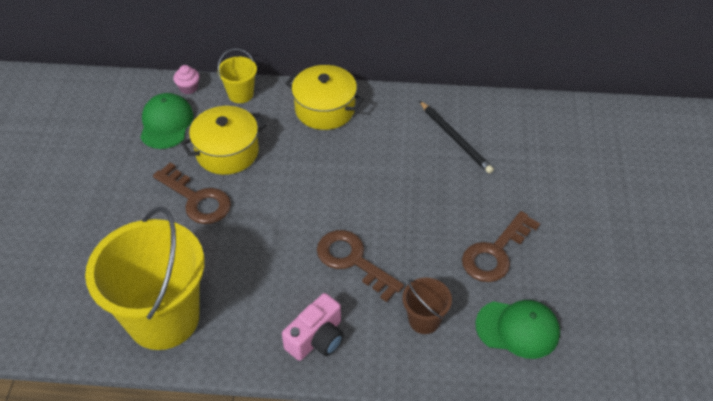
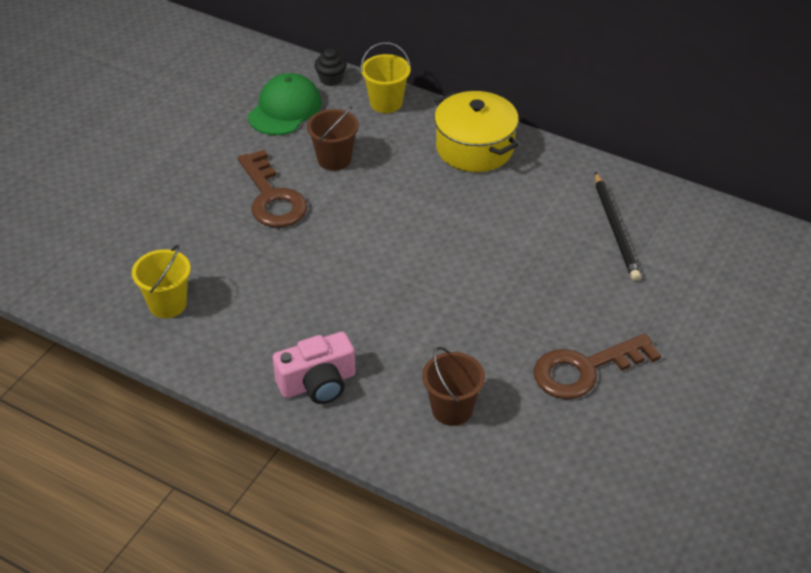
camera: 25 degrees right, 5 degrees down
(163, 318) = (167, 304): yellow bucket -> yellow bucket, size x0.44
(188, 88) = (331, 79): pink cupcake -> black cupcake
(227, 152) = (334, 159): yellow pot -> brown bucket
(353, 260) = (407, 319): brown key -> none
(518, 329) = (559, 460): green cap -> none

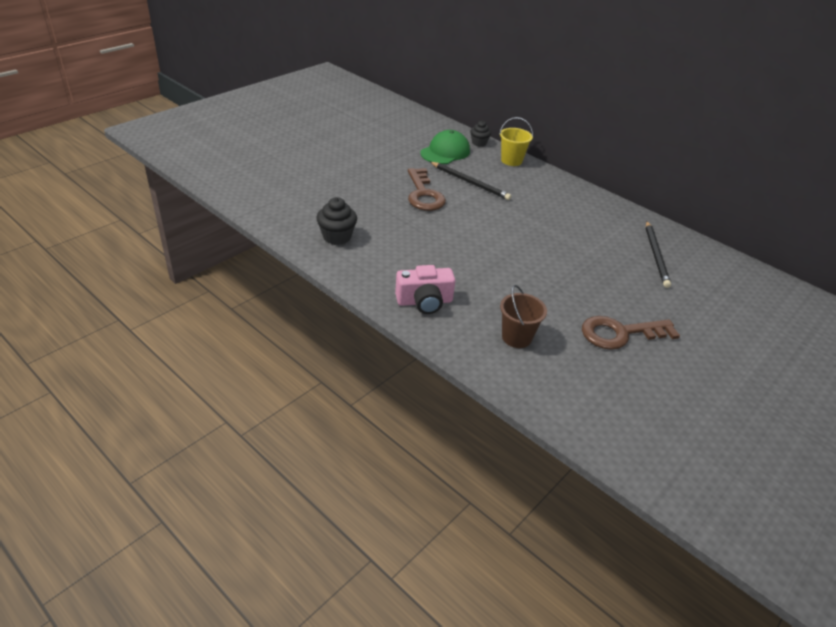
camera: 10 degrees right, 5 degrees down
(167, 304) = (337, 237): yellow bucket -> black cupcake
(334, 159) = (470, 182): brown bucket -> black pencil
(474, 148) = (565, 194): yellow pot -> none

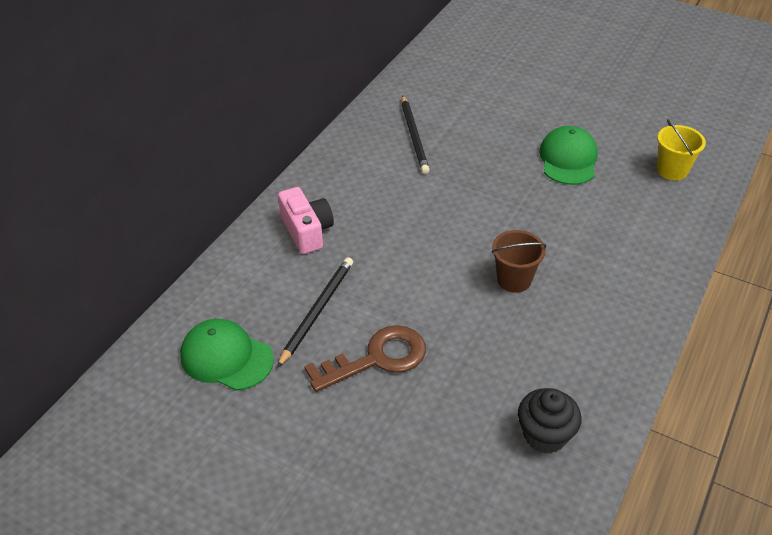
camera: 100 degrees left, 5 degrees up
(424, 302) = (621, 309): pink camera -> pink camera (307, 231)
(479, 143) = (178, 319): black cupcake -> none
(511, 160) = (228, 274): yellow bucket -> yellow bucket (672, 170)
(516, 337) = (626, 228): brown bucket -> brown bucket (514, 280)
(620, 333) = (568, 159): brown key -> green cap
(656, 255) = (414, 136): black pencil -> black pencil turned 90 degrees clockwise

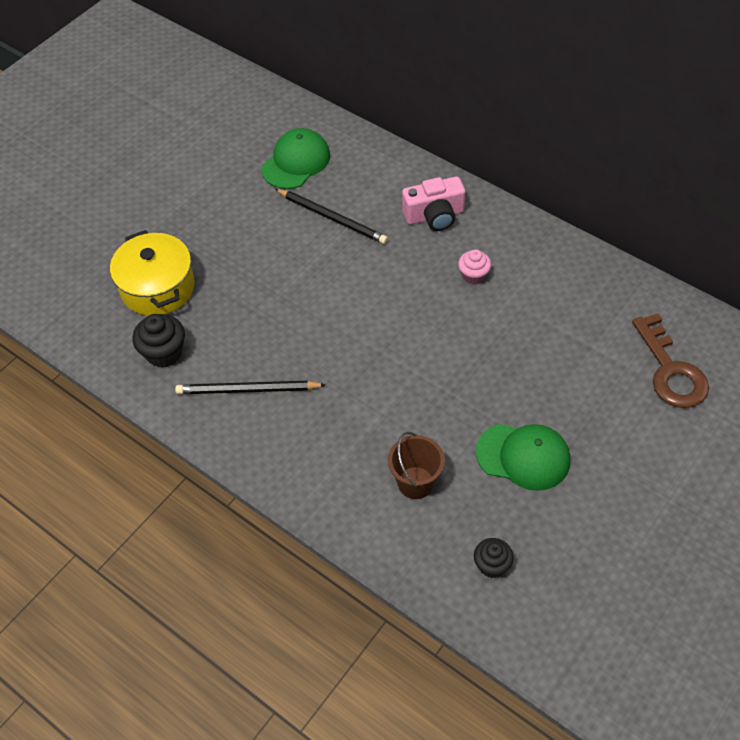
camera: 100 degrees right, 10 degrees up
(377, 358) = (271, 253): brown key -> brown key (670, 371)
(383, 199) = (473, 275): none -> pink cupcake
(414, 136) = (577, 313): black pencil -> black pencil (247, 390)
(450, 464) = (157, 287): none -> yellow pot
(514, 280) = (340, 365): brown bucket -> brown bucket (415, 482)
(672, 170) = (492, 565): yellow bucket -> black cupcake

